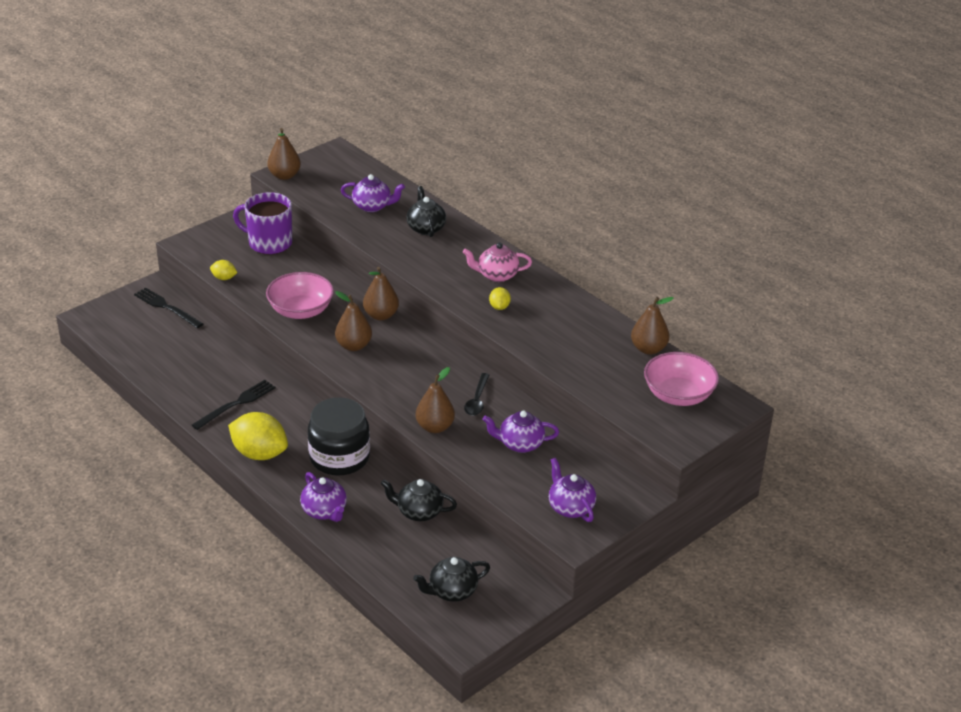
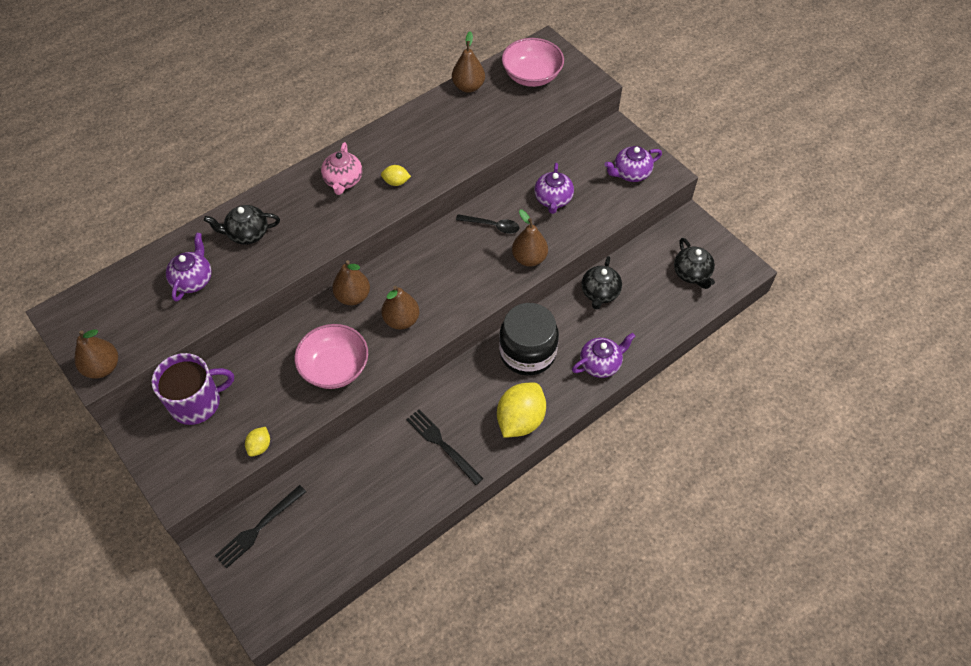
camera: 85 degrees left, 20 degrees up
(269, 243) = (196, 402): purple mug -> purple mug turned 135 degrees counterclockwise

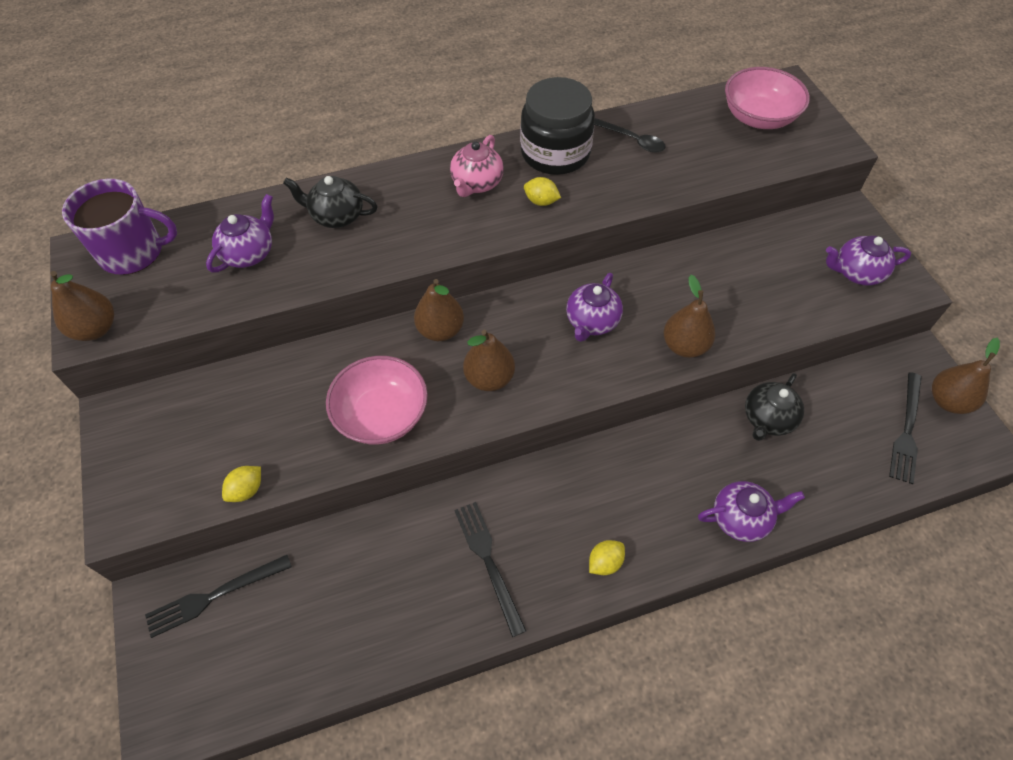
camera: 20 degrees right, 0 degrees up
(196, 402) = (199, 407): purple mug -> purple mug (133, 252)
(468, 87) = (672, 112): brown pear -> brown pear (948, 401)
(492, 226) = (648, 290): black spoon -> black spoon (632, 140)
(520, 420) = (605, 562): yellow lemon -> yellow lemon, size x0.48
(527, 352) = (644, 470): black jar -> black jar (555, 153)
(553, 200) = (740, 279): purple teapot -> purple teapot (592, 322)
(692, 274) = (906, 430): black teapot -> black fork

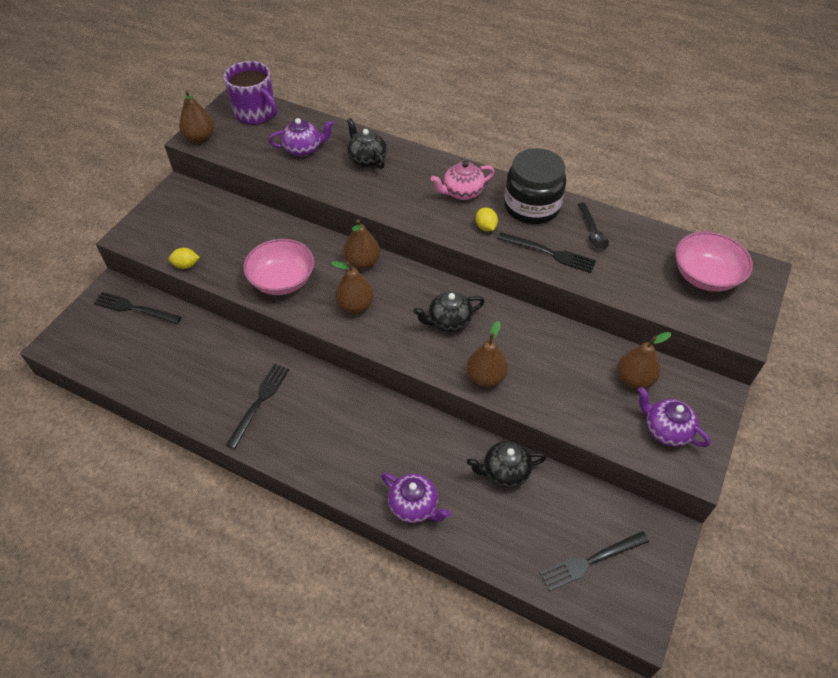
camera: 45 degrees right, 5 degrees down
(592, 322) = (448, 322): purple teapot -> black teapot
(605, 562) = (312, 456): yellow lemon -> none
(624, 185) = (549, 253): none -> black fork
(948, 401) = (649, 573): brown pear -> brown pear (634, 379)

